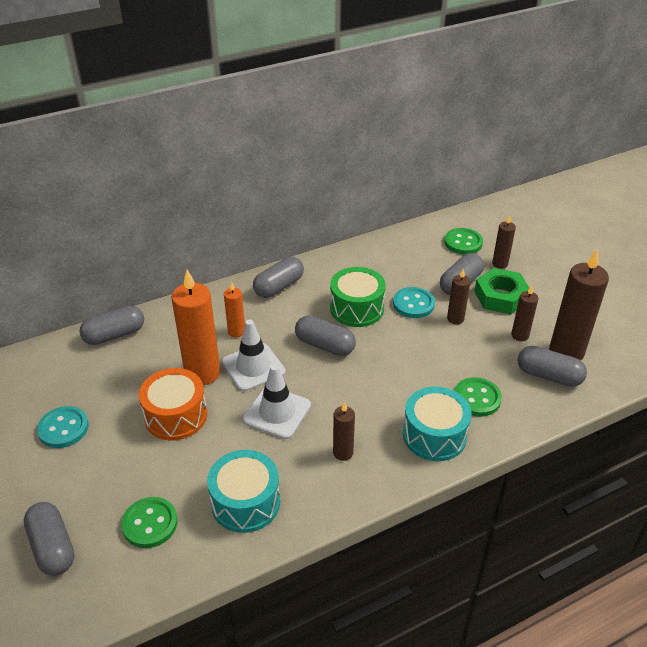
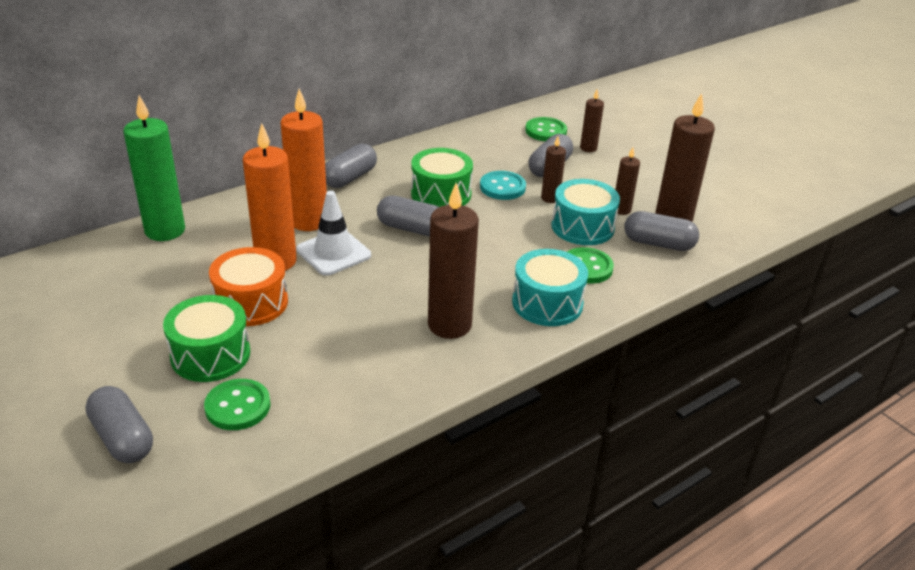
camera: 10 degrees left, 5 degrees down
(63, 428) = (117, 323): turquoise button -> none
(114, 335) = (165, 231): grey capsule -> green candle
(135, 468) = (210, 355): none -> green drum
(236, 332) = (308, 221): orange candle -> orange candle, size x1.92
(245, 502) = (347, 378): turquoise drum -> turquoise drum (582, 227)
(277, 412) = (368, 293): white traffic cone -> none
(343, 453) = (449, 325): brown candle -> brown candle, size x1.92
(500, 297) = (594, 177): green nut -> none

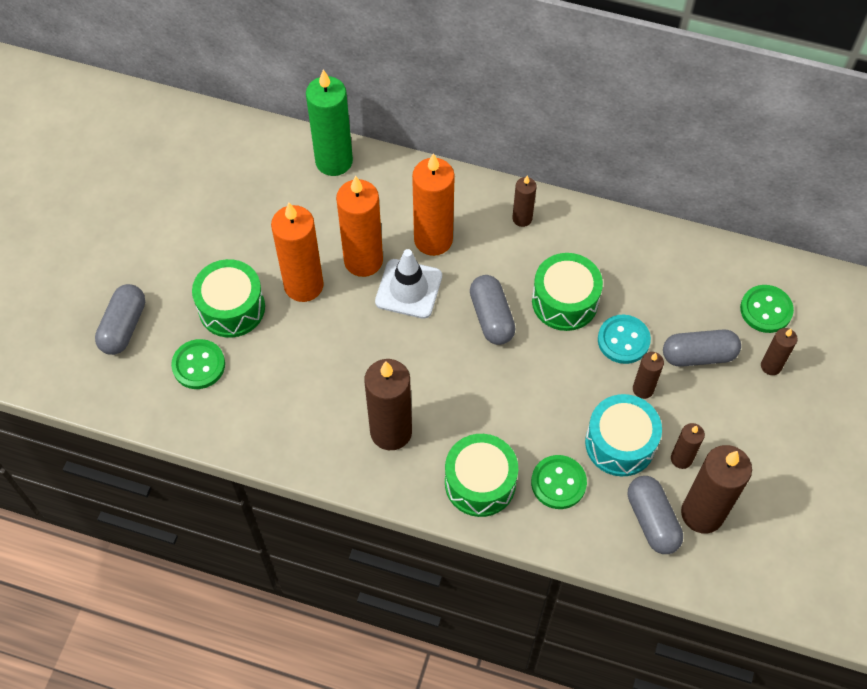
camera: 55 degrees right, 25 degrees up
(251, 302) = (303, 285): orange drum -> orange candle
(350, 178) = (522, 218): grey capsule -> brown candle
(547, 303) = (480, 483): turquoise drum -> green drum

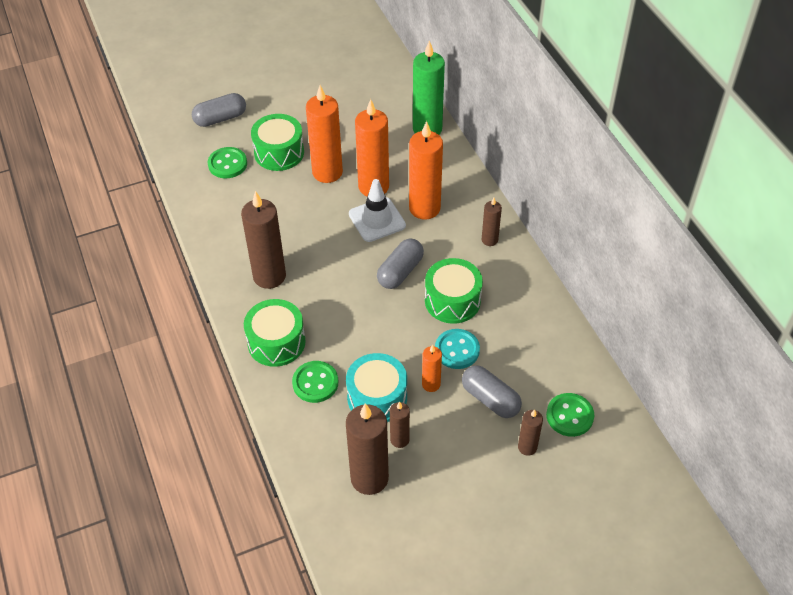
camera: 50 degrees right, 10 degrees down
(643, 389) = (431, 384): brown candle -> orange candle
(652, 520) = (337, 452): grey capsule -> none

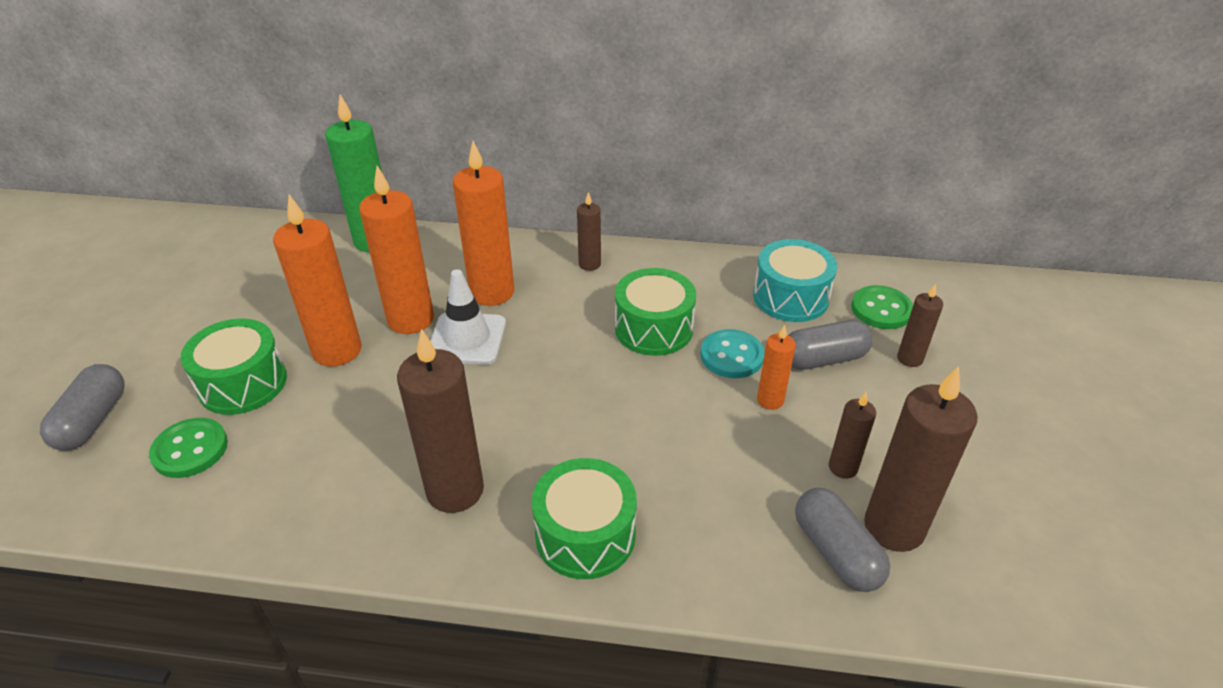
camera: 60 degrees left, 10 degrees down
(315, 383) = (692, 519): green button -> none
(377, 397) = (760, 461): turquoise drum -> turquoise drum (790, 297)
(400, 271) = (570, 353): grey capsule -> grey capsule (836, 552)

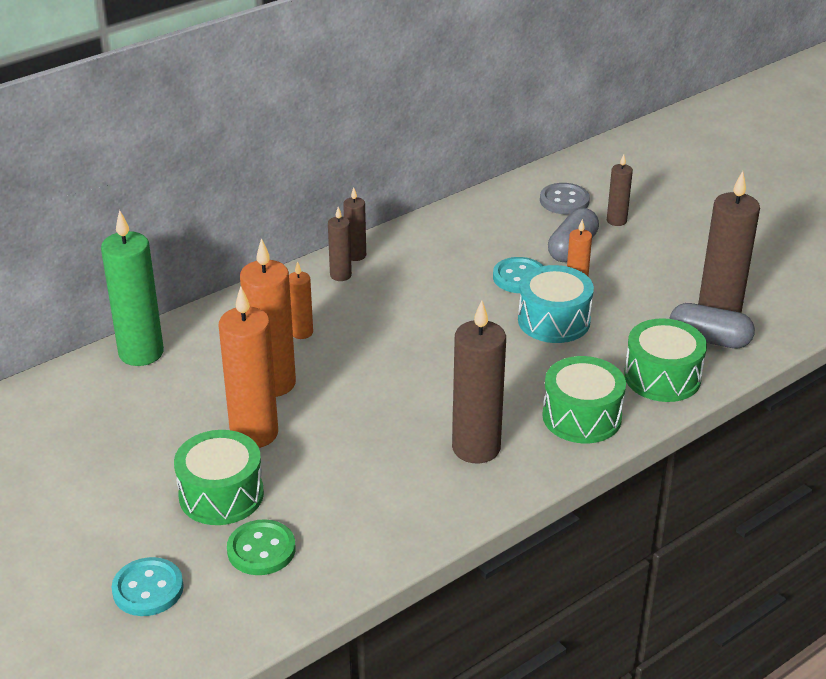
camera: 45 degrees left, 5 degrees down
(93, 420) = (148, 589): grey capsule -> turquoise button
(467, 339) = (336, 369): white traffic cone -> none
(492, 292) = (301, 332): orange candle -> orange candle, size x0.52
(653, 328) = (449, 290): green drum -> green drum (662, 377)
(790, 297) = (503, 223): turquoise drum -> turquoise drum (554, 320)
(843, 467) = (659, 299): brown candle -> brown candle (355, 255)
(881, 309) = (564, 201): green button -> grey button

